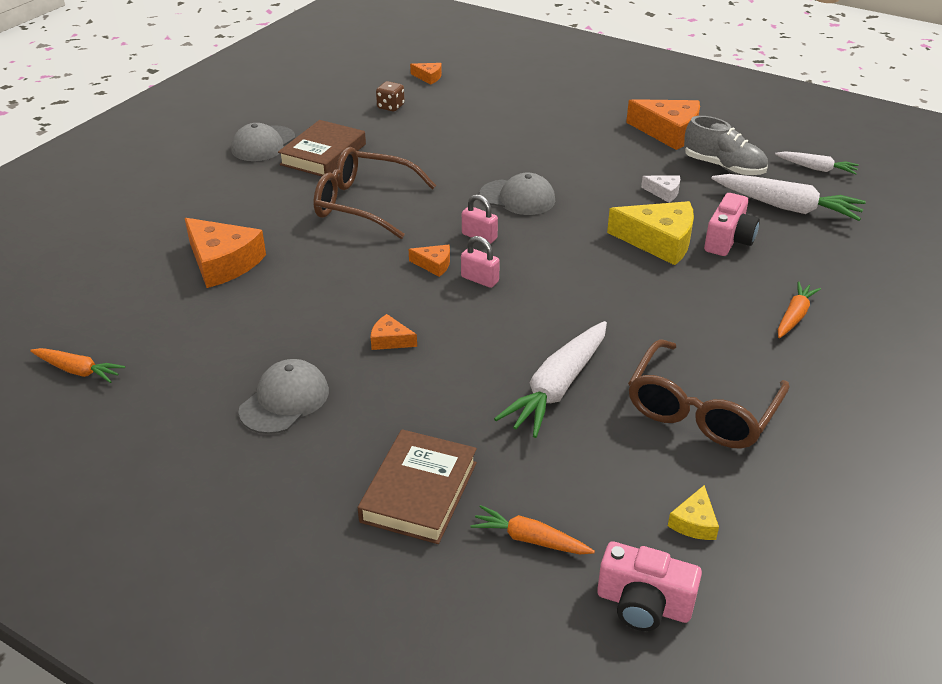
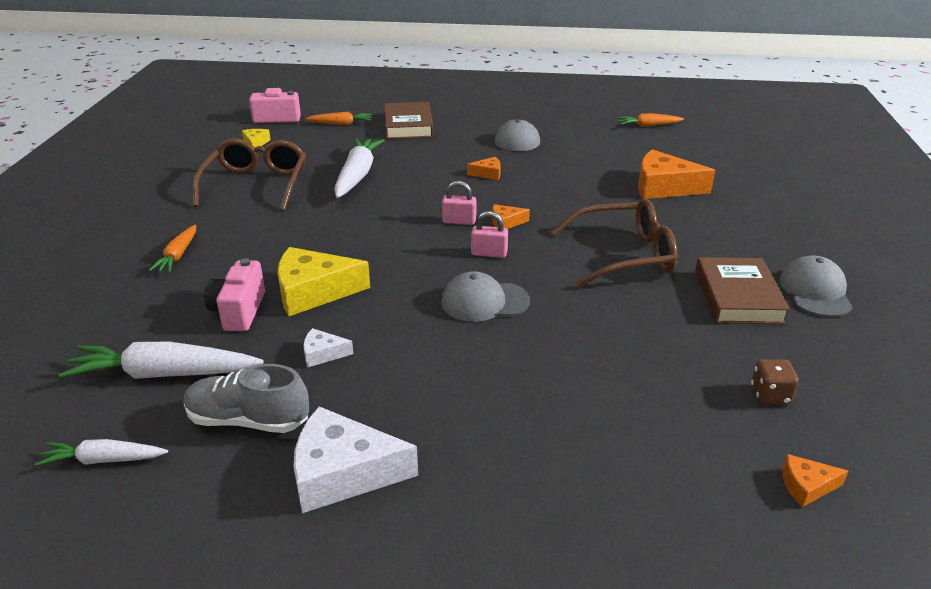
camera: 155 degrees right, 5 degrees down
(668, 132) = (343, 473): orange cheese -> white cheese

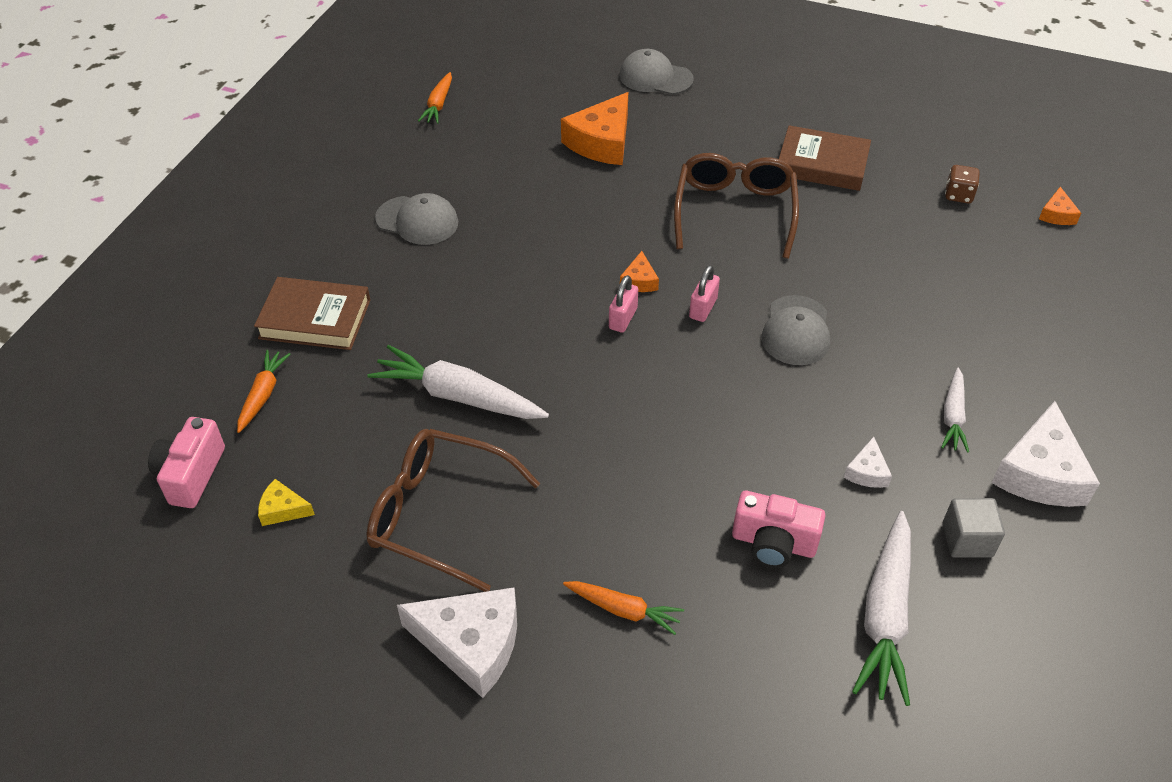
camera: 75 degrees left, 15 degrees up
(104, 460) = (1019, 662): white carrot -> white carrot (953, 416)
(156, 209) = (471, 644): none -> white cheese
(248, 420) = (967, 540): grey shoe -> grey cube
(313, 292) = (747, 470): yellow cheese -> none
(488, 174) = (509, 269): orange cheese -> none
(815, 291) = (823, 119): grey cap -> grey cap (655, 77)

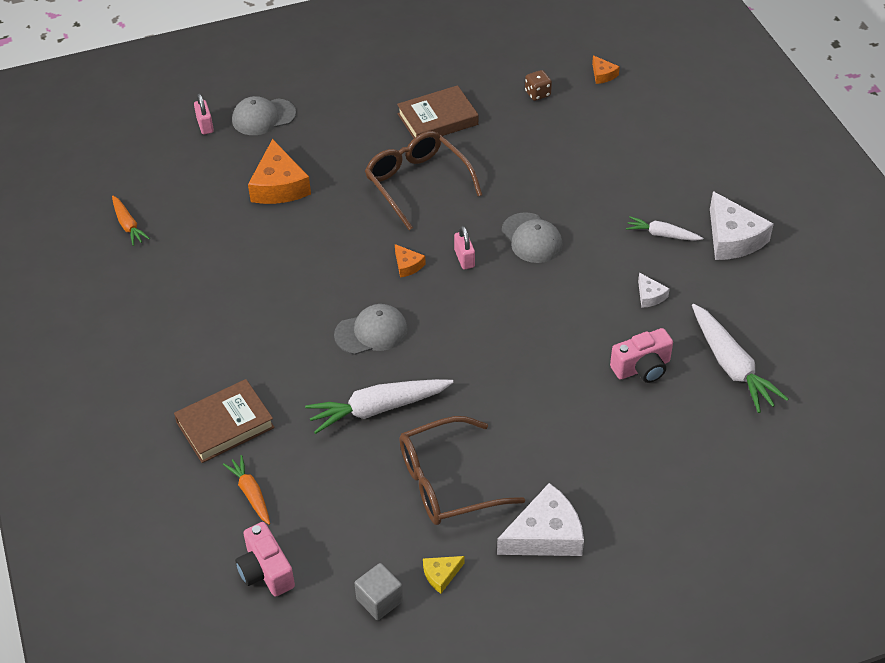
camera: 40 degrees left, 0 degrees up
(283, 509) = (350, 547): yellow cheese -> yellow cheese (441, 575)
(417, 221) = (215, 316): grey cap -> grey cap (371, 332)
(623, 318) = (424, 295): pink padlock -> pink padlock (205, 125)
(623, 610) = (604, 458): orange carrot -> none
(953, 416) = (662, 235): white carrot -> white carrot turned 135 degrees clockwise
(967, 540) = (732, 299): grey cube -> grey cube (379, 600)

